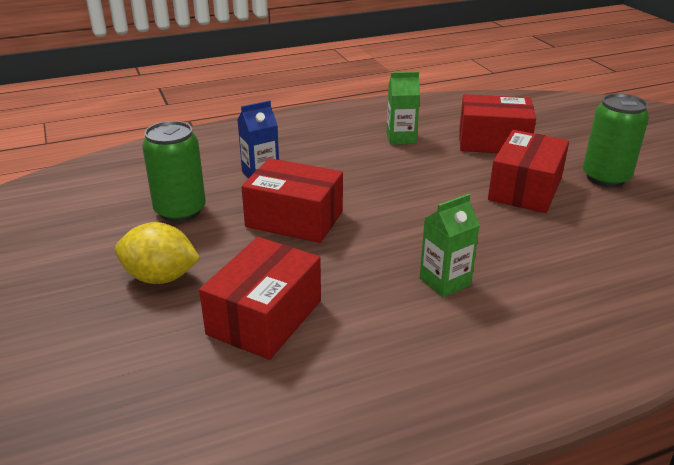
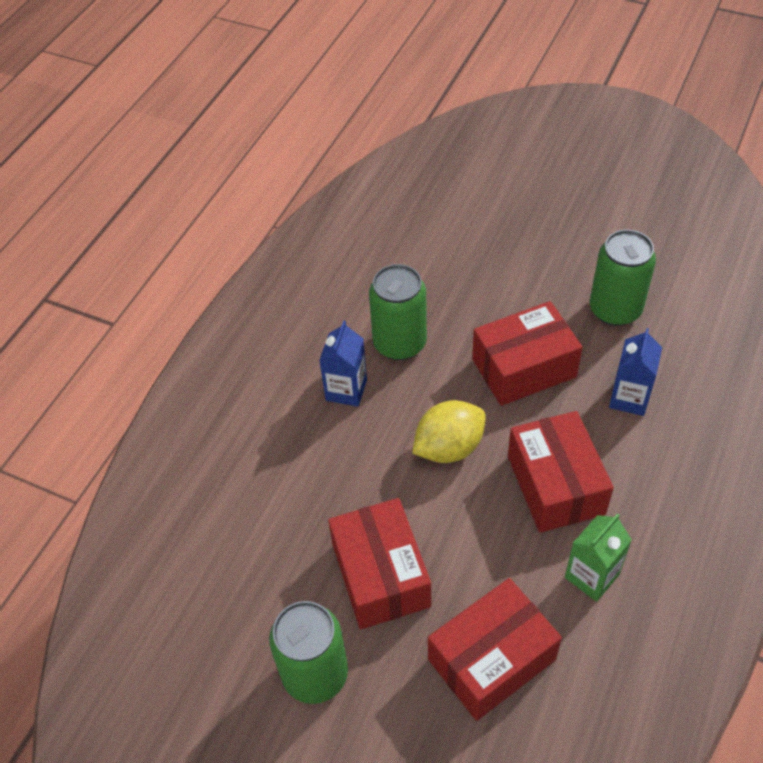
camera: 140 degrees right, 20 degrees up
(160, 277) = (528, 254): yellow lemon -> yellow lemon (449, 447)
(264, 317) = (426, 277): red box -> red box (555, 485)
(360, 285) = (399, 343): none -> green can
(445, 281) = (346, 390): green carton -> blue carton

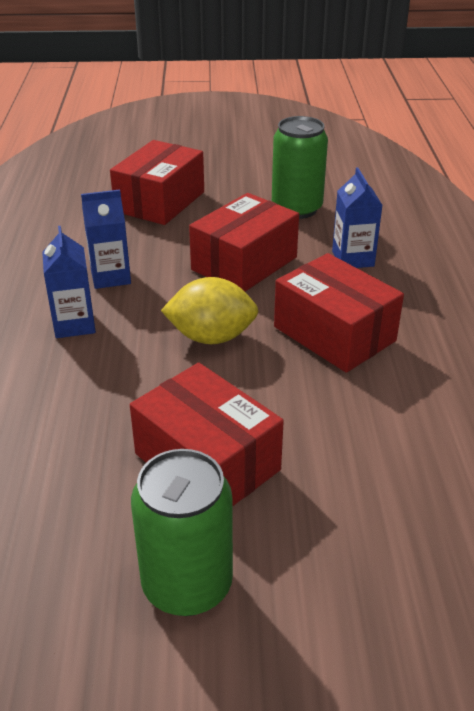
camera: 30 degrees left, 15 degrees down
(399, 343) = (110, 277): green can -> blue carton
(449, 447) = (211, 337): yellow lemon -> yellow lemon turned 60 degrees clockwise
(491, 659) = (376, 491): red box -> red box (160, 201)
(591, 576) = (420, 389): green carton -> none

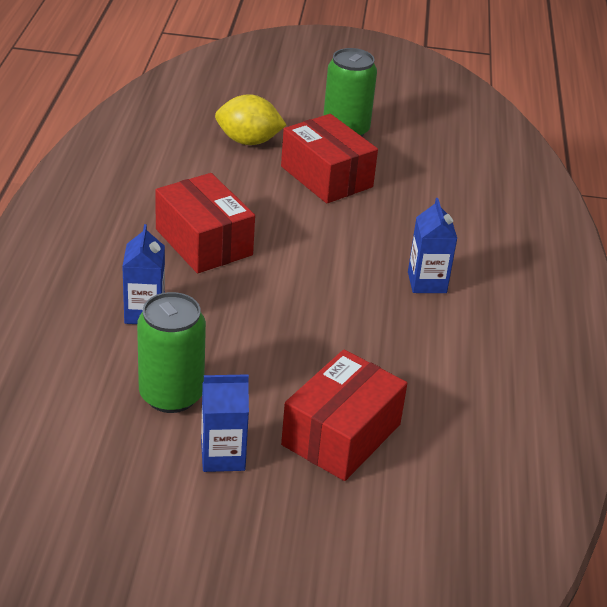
camera: 175 degrees left, 0 degrees up
(110, 277) = (398, 328): blue carton -> blue carton (223, 456)
(211, 337) = (308, 254): yellow lemon -> yellow lemon (248, 141)
(244, 263) = (259, 324): red box -> none

